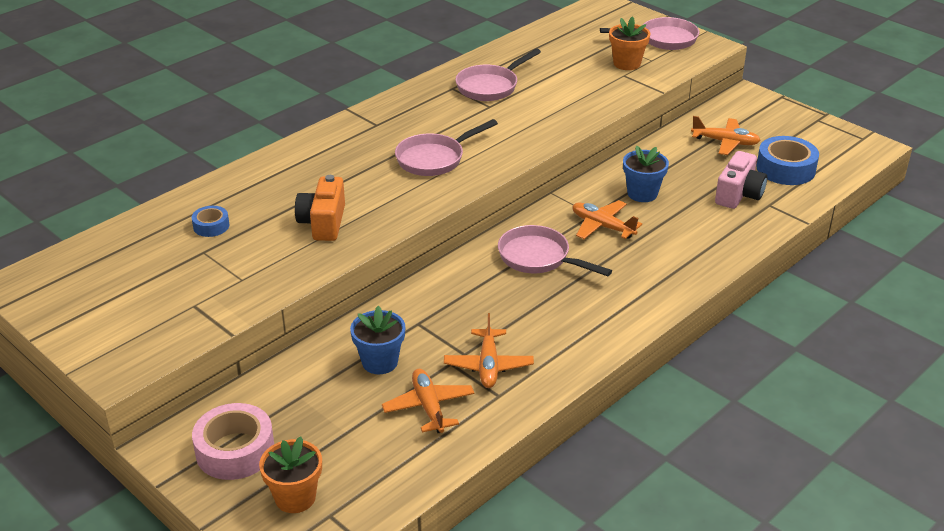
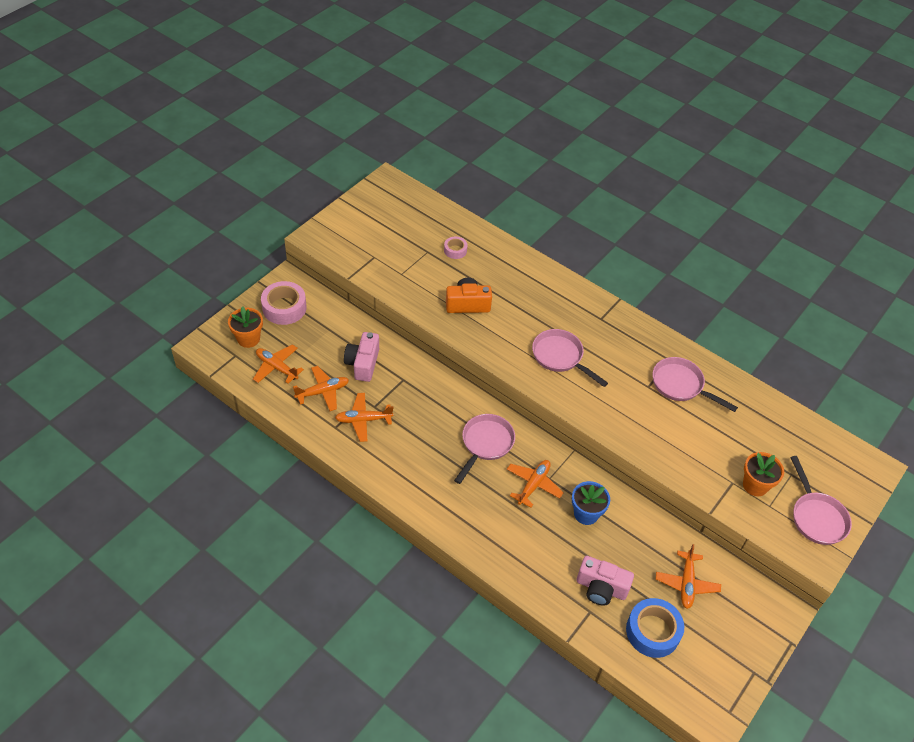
camera: 80 degrees right, 15 degrees up
(211, 226) = (455, 250): blue tape -> pink tape
(368, 460) = (276, 367): none -> orange plane
(380, 362) = (363, 363): blue flower pot -> pink camera

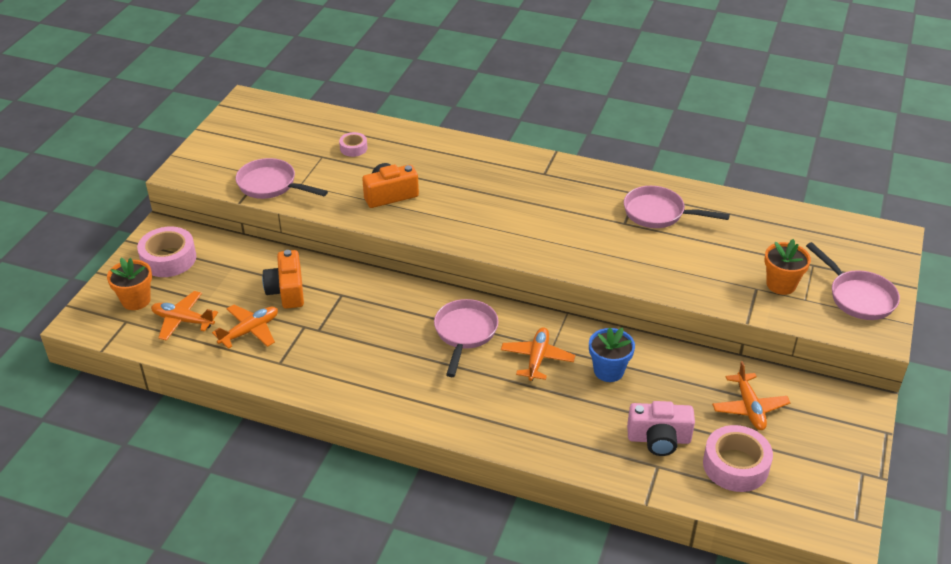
camera: 15 degrees left, 10 degrees down
(363, 363) = (287, 291): pink camera -> orange camera
(363, 420) = (311, 347): orange plane -> none
(560, 357) = (516, 219): pink pan -> pink pan (271, 185)
(652, 631) = (735, 465): blue tape -> pink tape

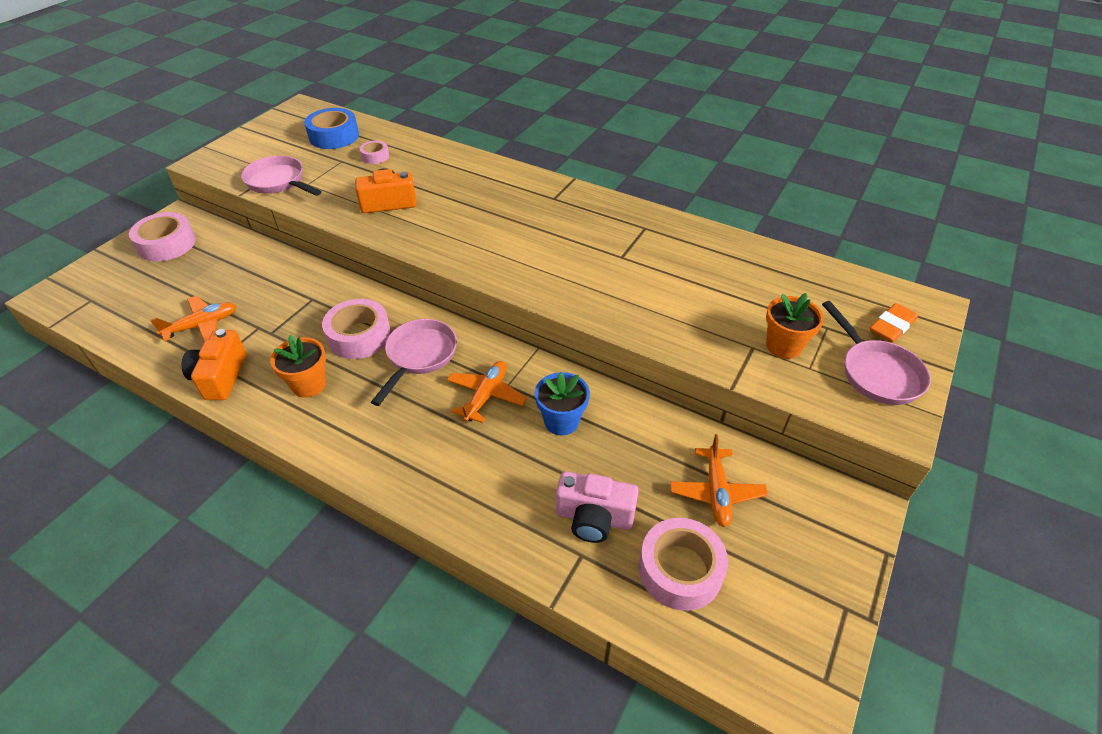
camera: 10 degrees right, 5 degrees up
(136, 300) = (112, 280): orange flower pot -> orange flower pot (309, 385)
(183, 321) = (144, 306): orange plane -> none
(287, 291) = (260, 288): orange camera -> orange camera (220, 377)
(300, 130) = (334, 136): none -> blue tape
(402, 323) = (359, 336): none -> pink tape
(658, 213) = (662, 251): pink pan -> none
(864, 258) = (891, 326): none -> orange eraser

